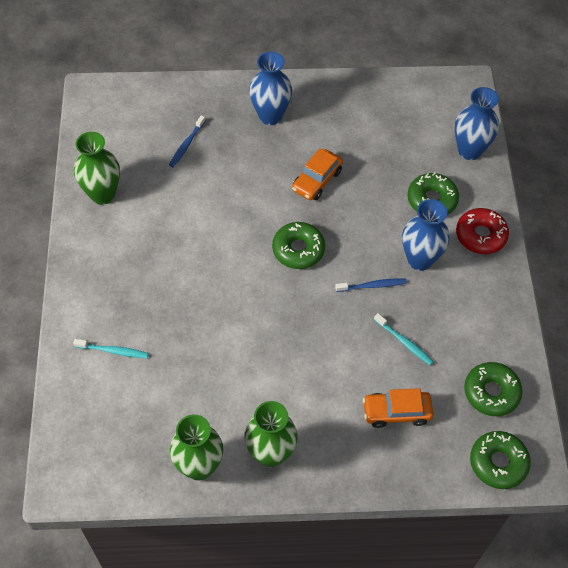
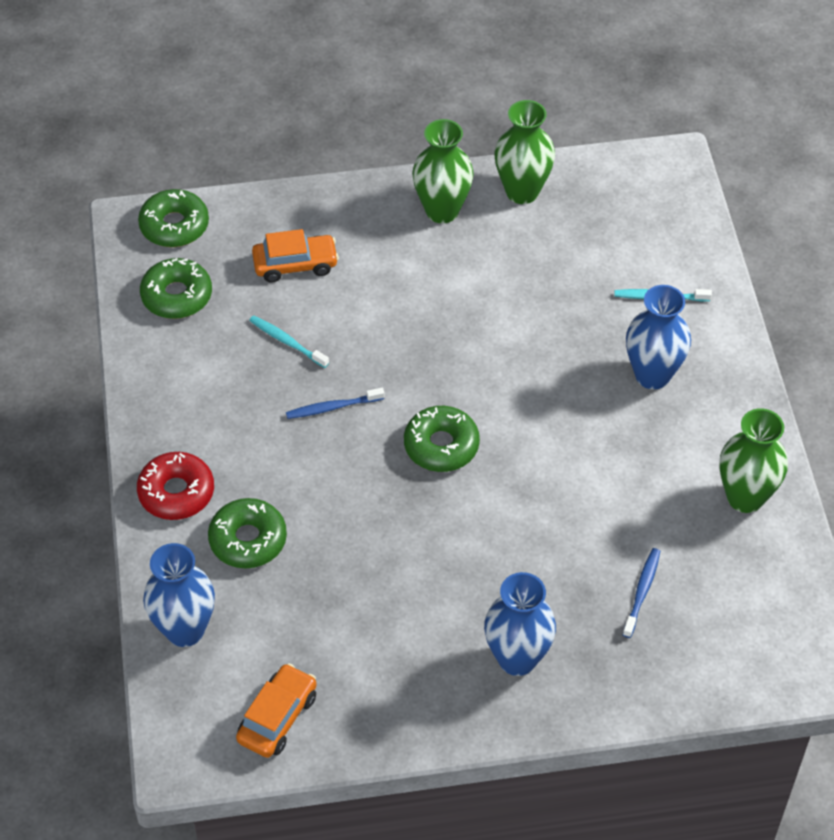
camera: 175 degrees right, 5 degrees down
(317, 180) = (426, 553): orange car -> orange car (277, 717)
(420, 260) = (266, 449): blue vase -> blue vase (652, 375)

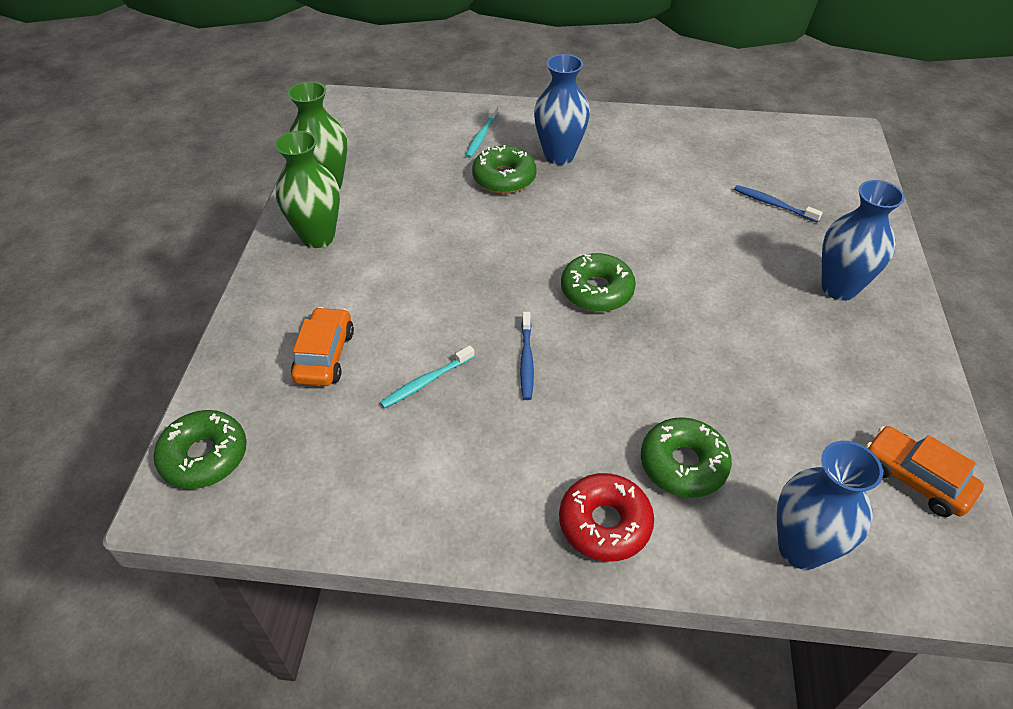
camera: 75 degrees left, 5 degrees down
(177, 296) = (313, 472): green donut -> green donut (504, 178)
(745, 497) = (690, 137): green vase -> none

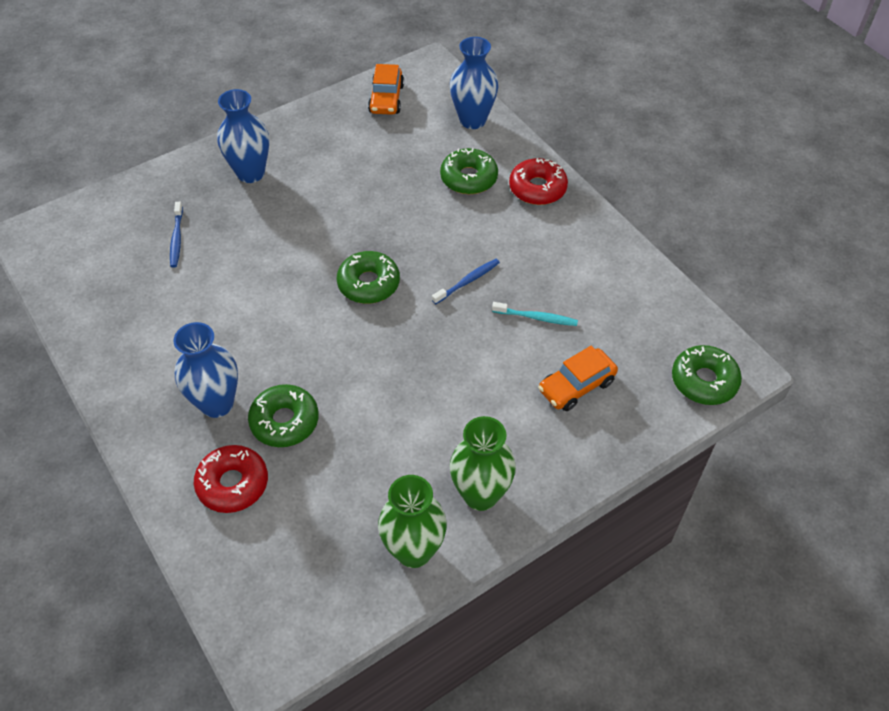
camera: 130 degrees left, 5 degrees up
(481, 136) = (233, 484): turquoise toothbrush -> red donut

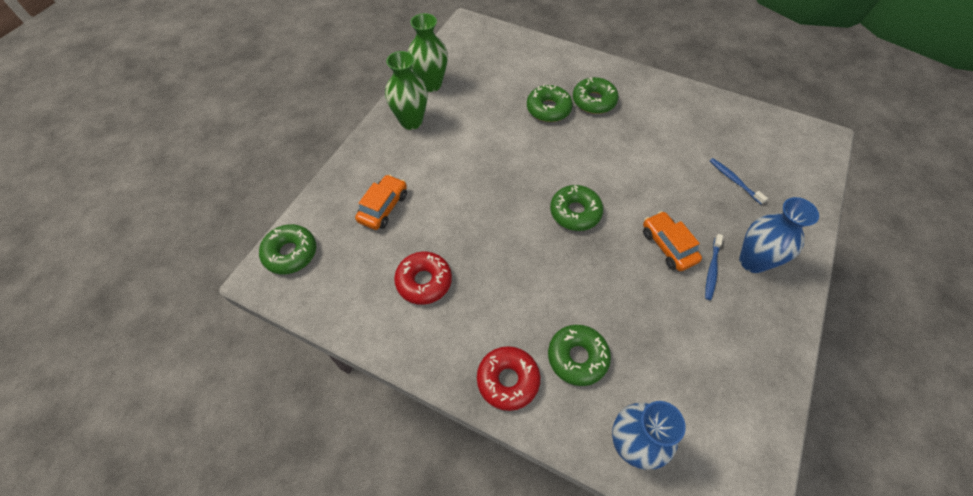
camera: 150 degrees right, 5 degrees up
(217, 403) = (594, 101): blue vase -> green donut
(233, 484) = (546, 72): red donut -> red donut (424, 281)
(386, 99) = (737, 424): orange car -> orange car (668, 246)
(467, 281) = (506, 249): blue toothbrush -> blue toothbrush (712, 269)
(536, 317) = (437, 245): turquoise toothbrush -> none

